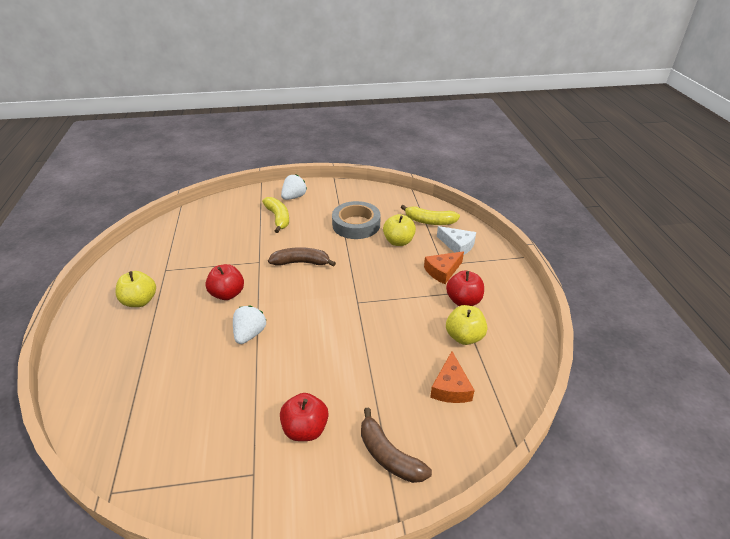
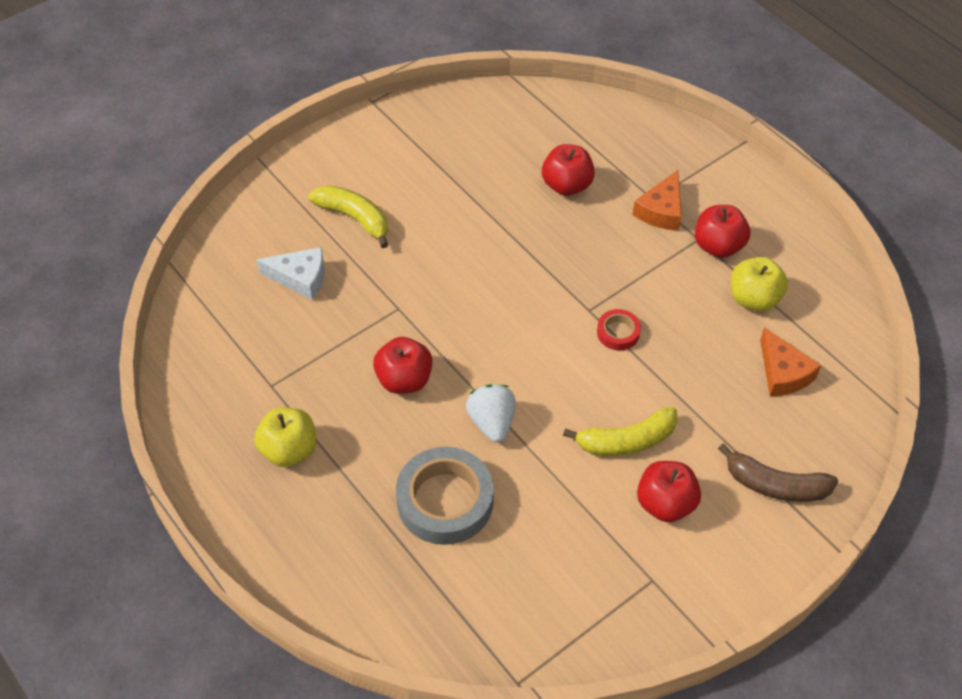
camera: 30 degrees left, 15 degrees up
(294, 197) = (342, 166): white strawberry -> none
(301, 262) = (461, 282): brown banana -> none
(356, 225) = (483, 180): grey tape -> grey tape (445, 501)
(363, 320) = (618, 333): none -> red tape
(398, 241) = (567, 185): yellow apple -> red apple
(429, 221) = (583, 129): yellow banana -> yellow banana (626, 441)
(457, 245) = (651, 157): white cheese -> white cheese (300, 278)

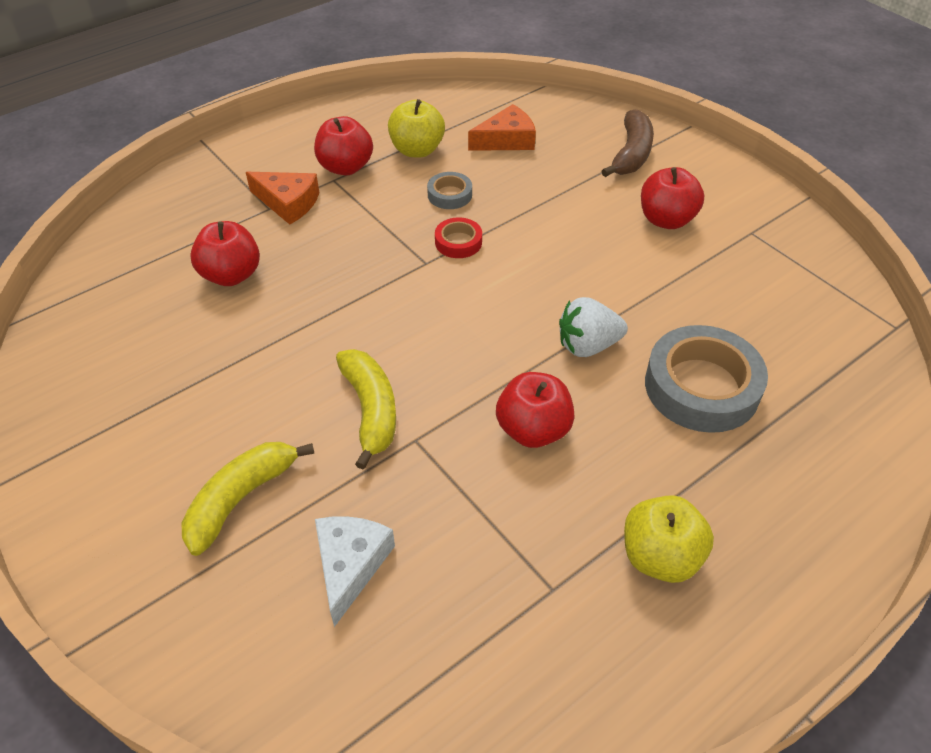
camera: 90 degrees left, 5 degrees down
(626, 441) = (597, 242): yellow banana -> yellow banana (371, 410)
(686, 326) = (449, 195): none -> grey tape

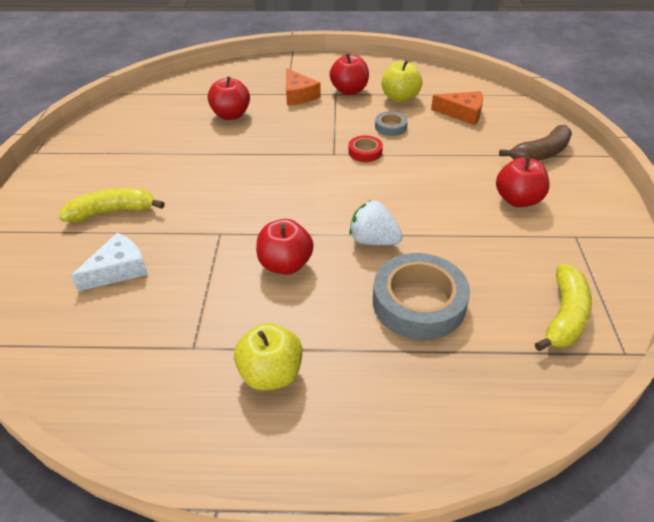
camera: 40 degrees right, 5 degrees down
(371, 410) = (216, 207): yellow banana -> yellow banana (564, 316)

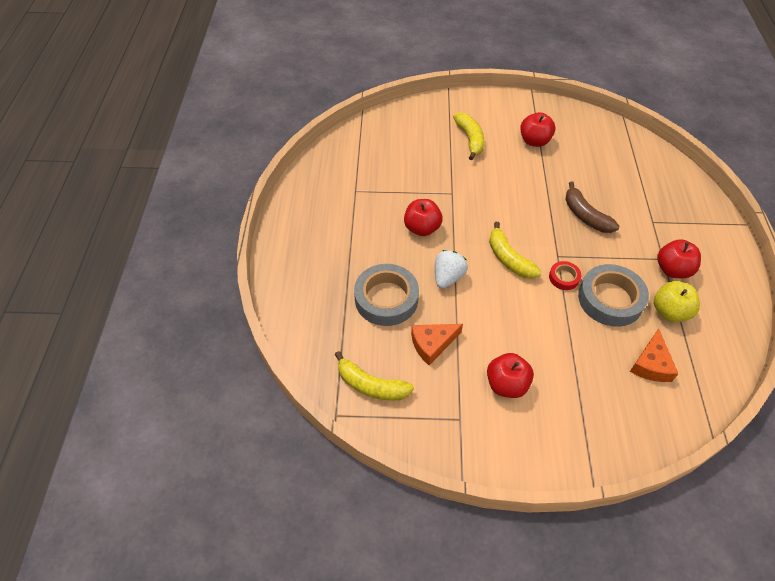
camera: 90 degrees right, 10 degrees up
(118, 269) = (416, 151): white cheese -> none
(231, 115) = (604, 186): red apple -> red apple (534, 141)
(271, 374) = (335, 225): yellow apple -> none
(298, 95) = (652, 230): orange cheese -> orange cheese (432, 344)
(340, 188) = (509, 259): none -> yellow banana
(390, 127) = (610, 299): grey tape -> grey tape, size x2.06
(540, 153) = (586, 422): brown banana -> brown banana (585, 216)

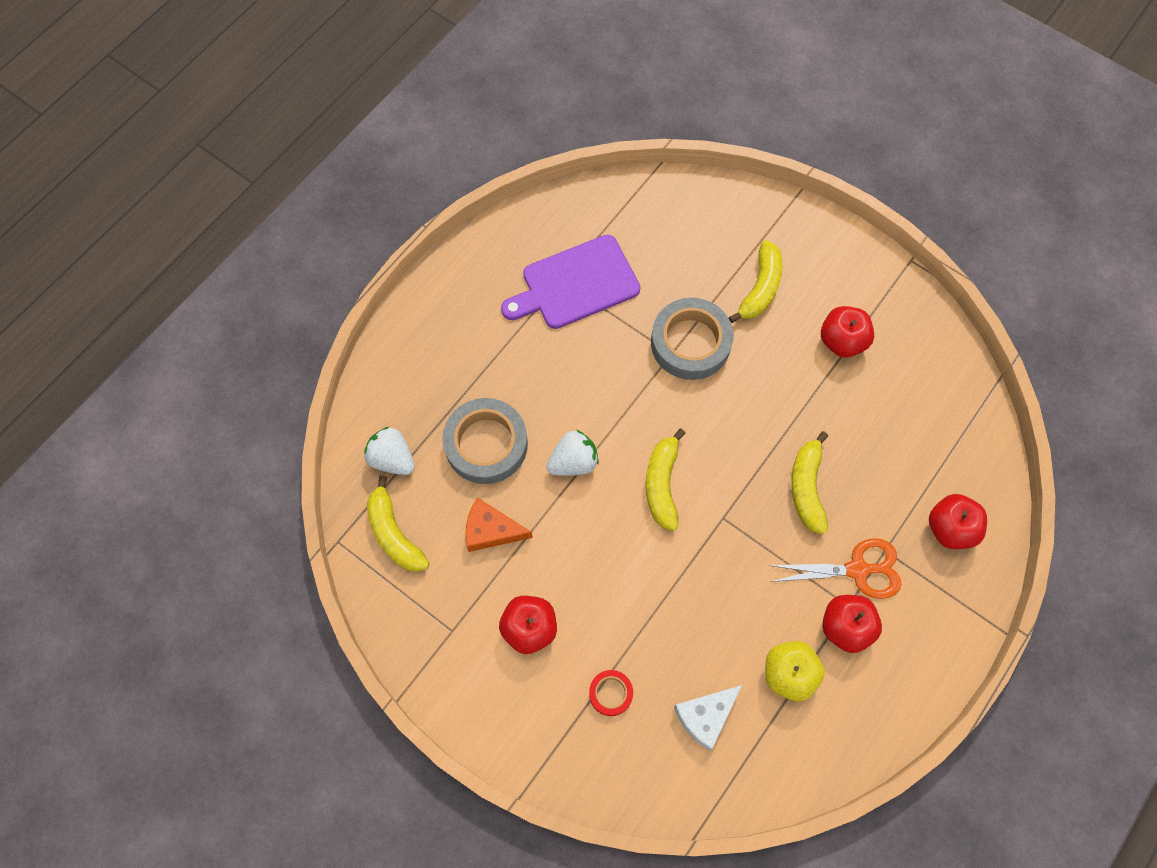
camera: 35 degrees right, 15 degrees up
(332, 342) = (392, 459): none -> white strawberry
(366, 188) = (576, 284): none -> purple cutting board
(422, 228) = (596, 379): red apple -> red apple (950, 528)
(564, 277) = (704, 550): red tape -> red tape (610, 693)
(585, 216) = (807, 487): brown banana -> yellow banana
(610, 299) = (733, 612): grey tape -> grey tape (690, 343)
(649, 239) = (857, 569): none -> orange scissors
(651, 364) = (705, 716): orange cheese -> white cheese

